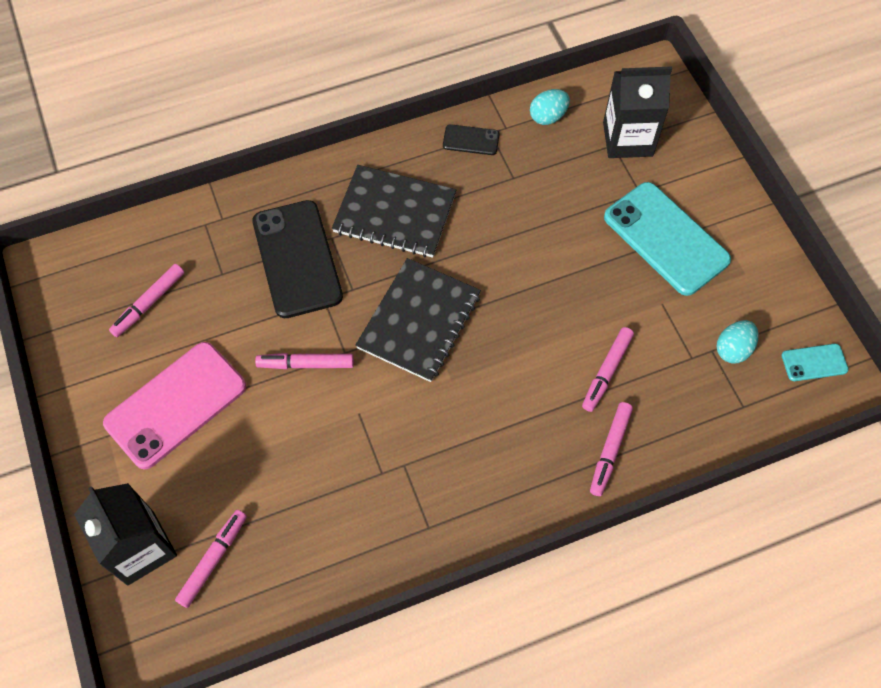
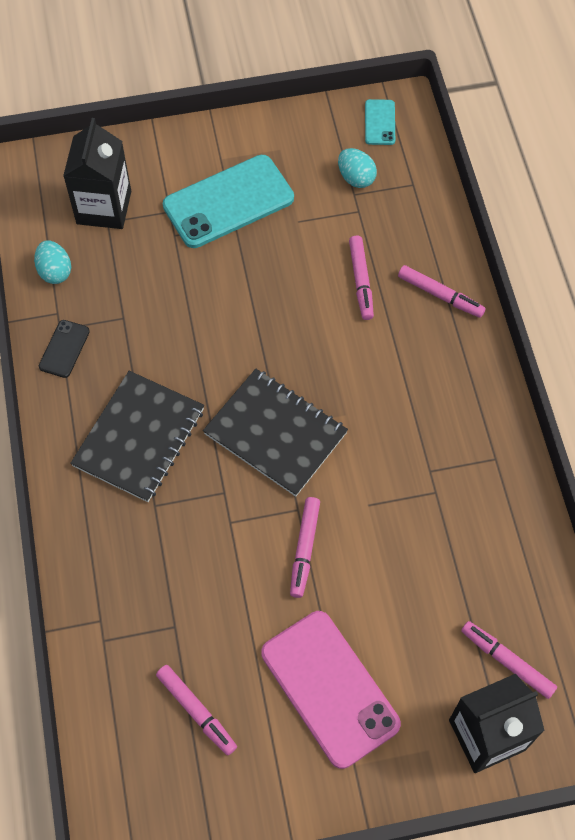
camera: 80 degrees left, 0 degrees up
(297, 259) = (174, 544): black phone -> none
(606, 372) = (361, 281): pink marker -> pink marker turned 45 degrees clockwise

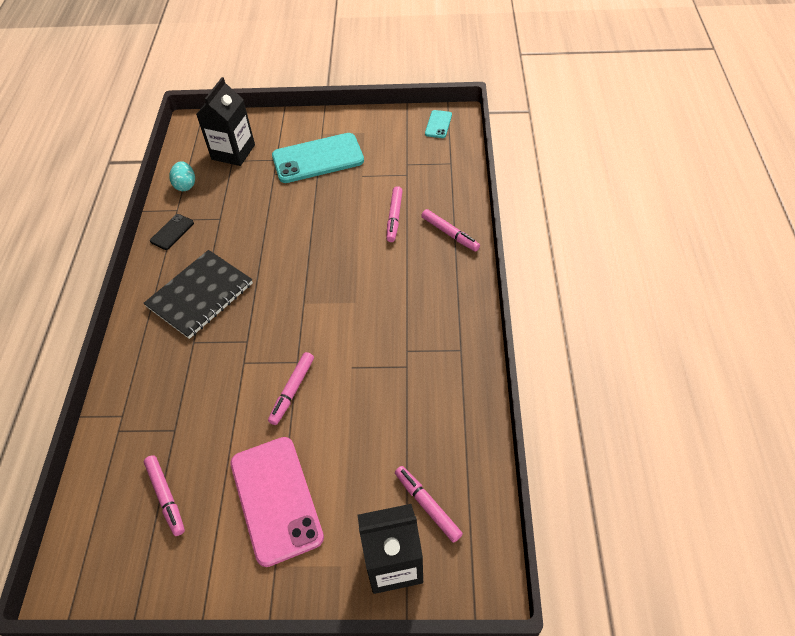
camera: 15 degrees right, 10 degrees down
(275, 434) = (298, 307): black notebook -> none
(356, 178) = (411, 155): turquoise egg -> none

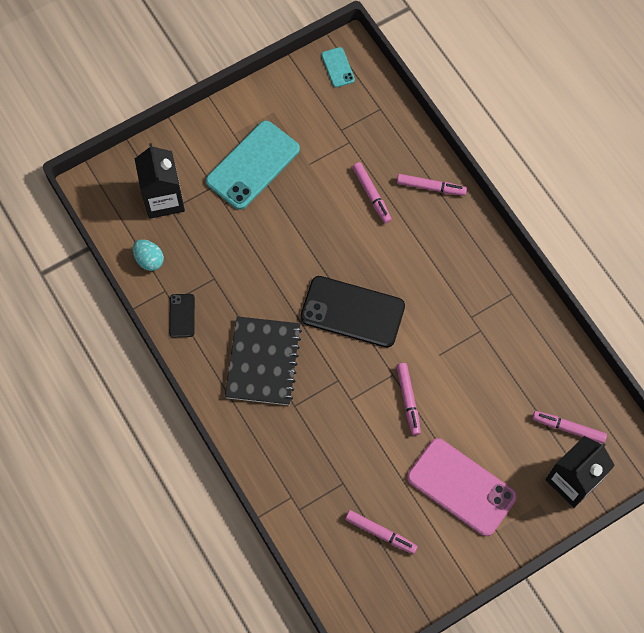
camera: 35 degrees left, 15 degrees up
(305, 294) = (352, 312): none -> black phone

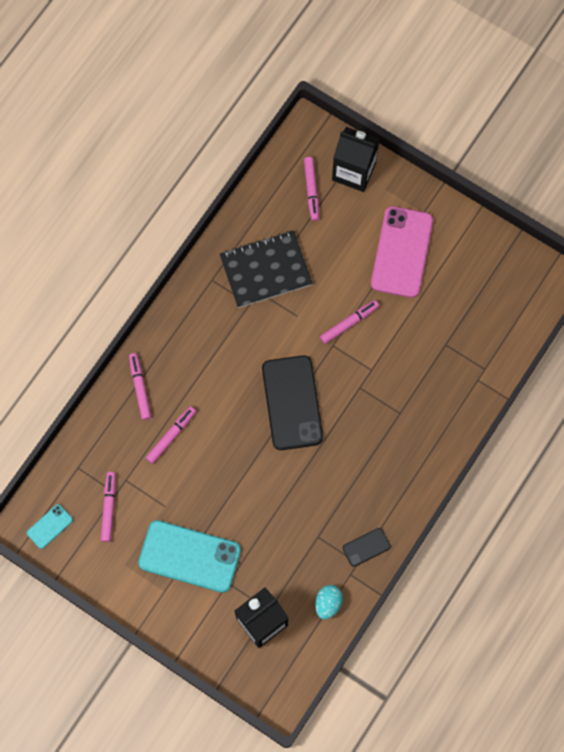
camera: 115 degrees left, 5 degrees up
(263, 362) = (374, 457): black notebook -> black notebook (265, 270)
(380, 533) = (471, 297): pink marker -> pink marker (109, 508)

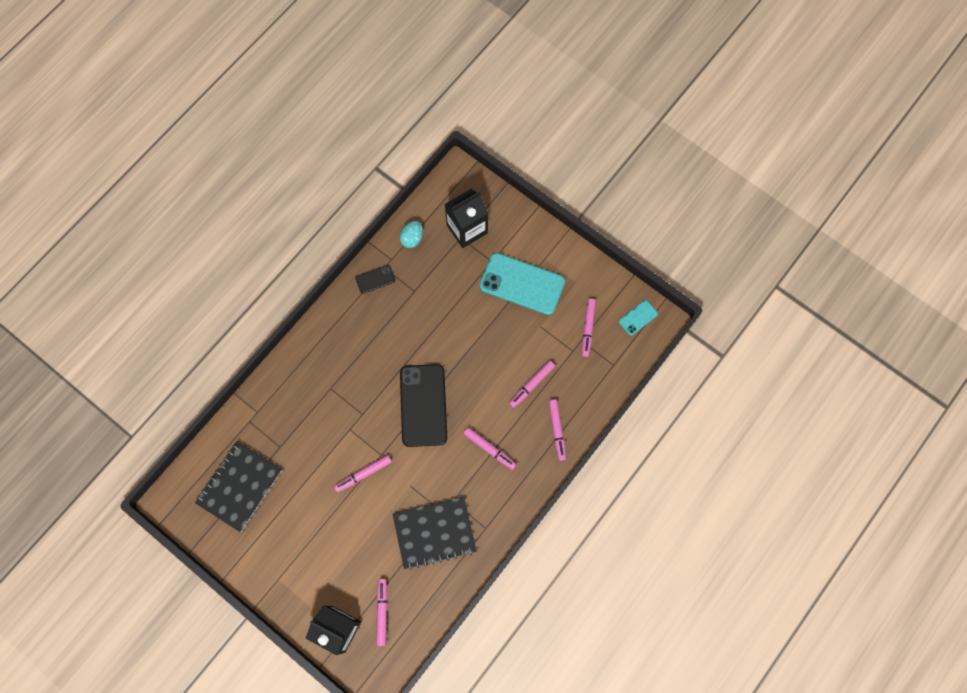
camera: 175 degrees left, 0 degrees up
(214, 361) = (489, 449): none -> pink marker
(402, 252) = (305, 540): pink phone -> none
(481, 299) = (240, 486): none -> black notebook

